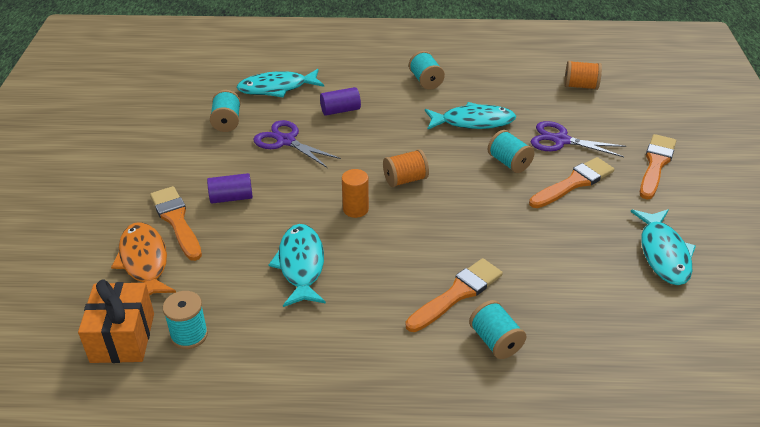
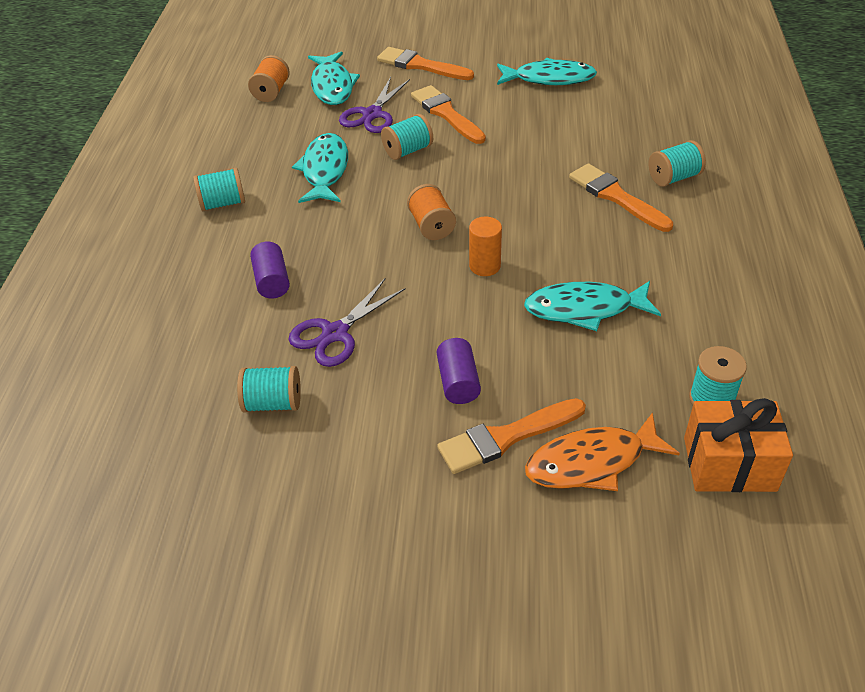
camera: 85 degrees left, 5 degrees up
(277, 88) = (193, 350): turquoise fish -> turquoise fish (332, 86)

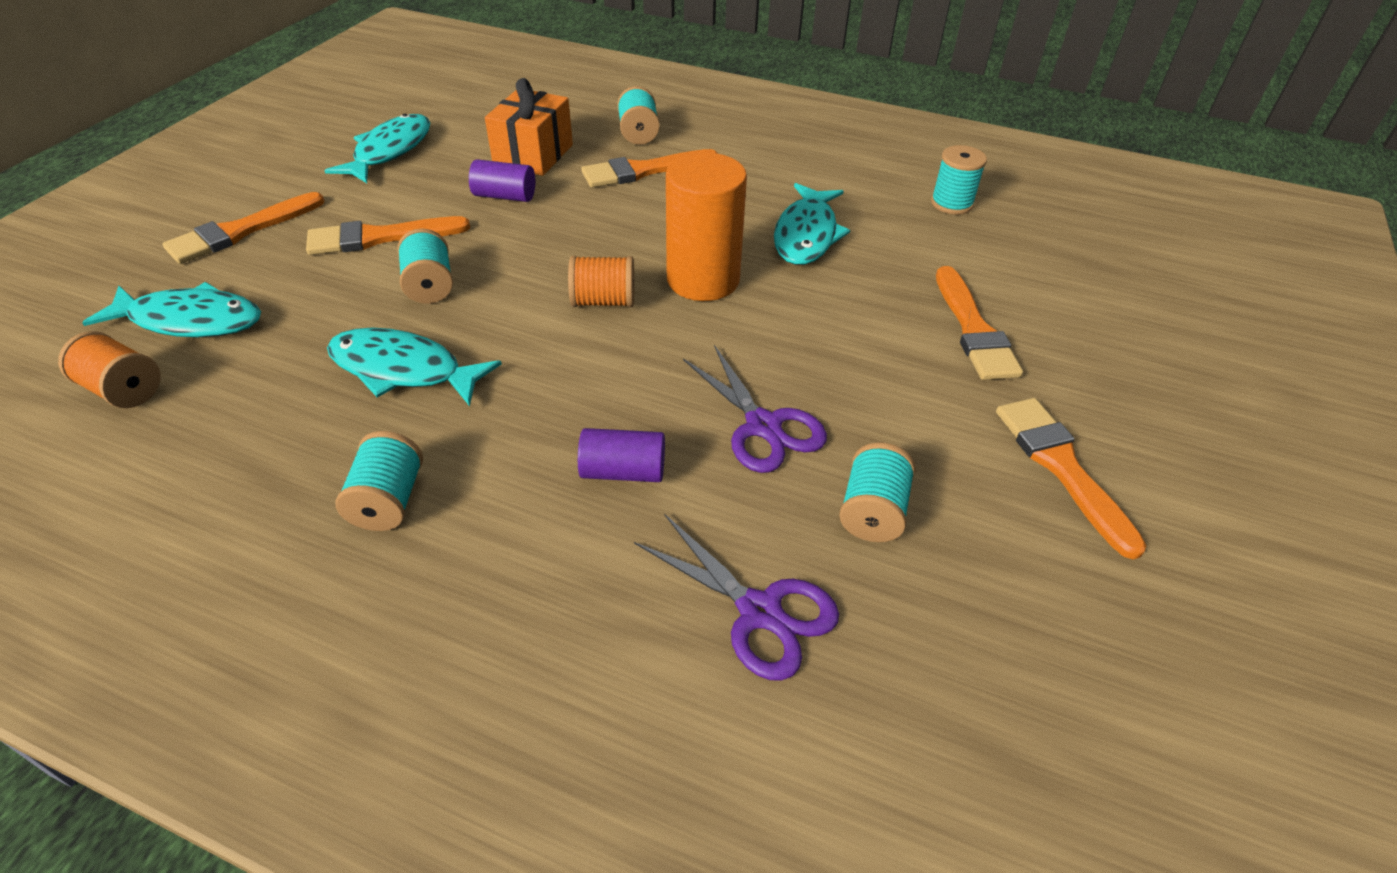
camera: 75 degrees left, 0 degrees up
(353, 509) = (1061, 467): none -> orange brush
(372, 114) = (311, 298): purple scissors -> purple scissors (760, 611)
(458, 382) = (884, 343): purple cylinder -> purple cylinder (505, 196)
(485, 266) = (703, 280): orange cylinder -> orange cylinder, size x1.88
(592, 462) = (1015, 286): orange fish -> none
(729, 464) = (1028, 217): orange gift -> orange gift (533, 155)

